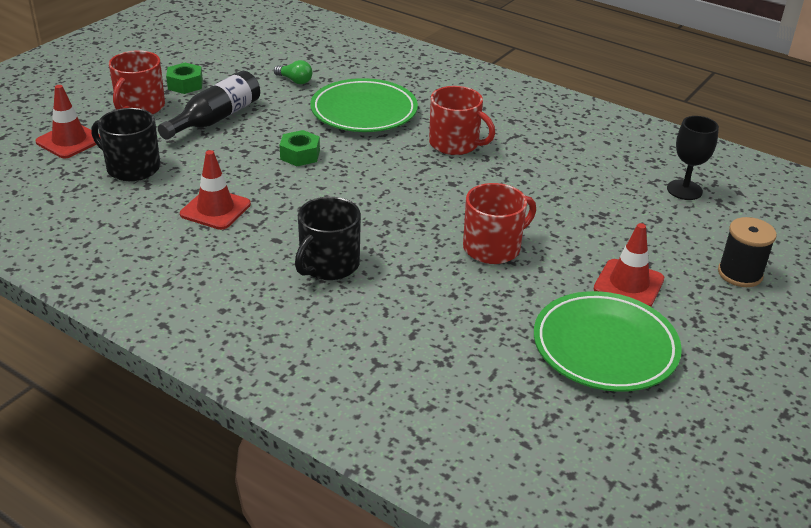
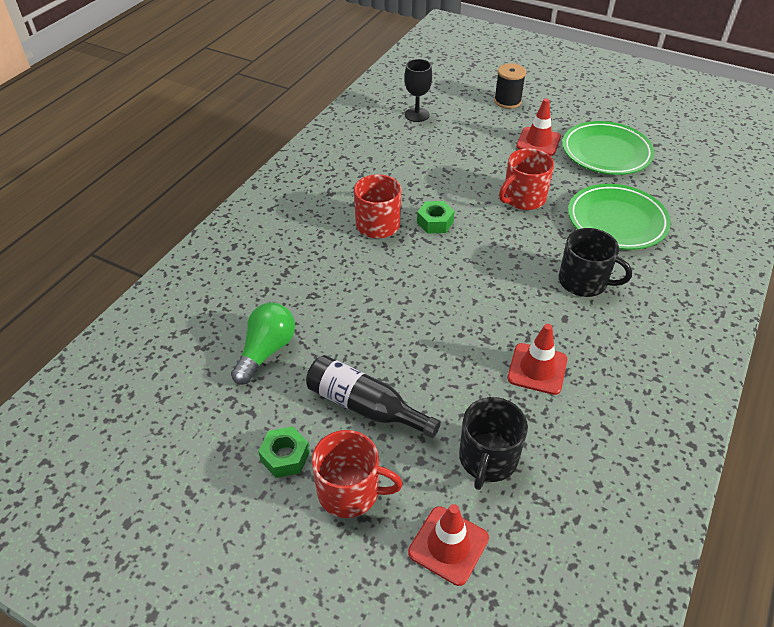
camera: 95 degrees left, 10 degrees up
(295, 80) = (266, 351): green light bulb -> green light bulb, size x1.73
(300, 155) = (424, 323): green nut -> green nut (435, 222)
(364, 111) = (329, 287): green plate -> green plate (616, 221)
(493, 247) = (523, 198): red mug -> red mug turned 90 degrees counterclockwise

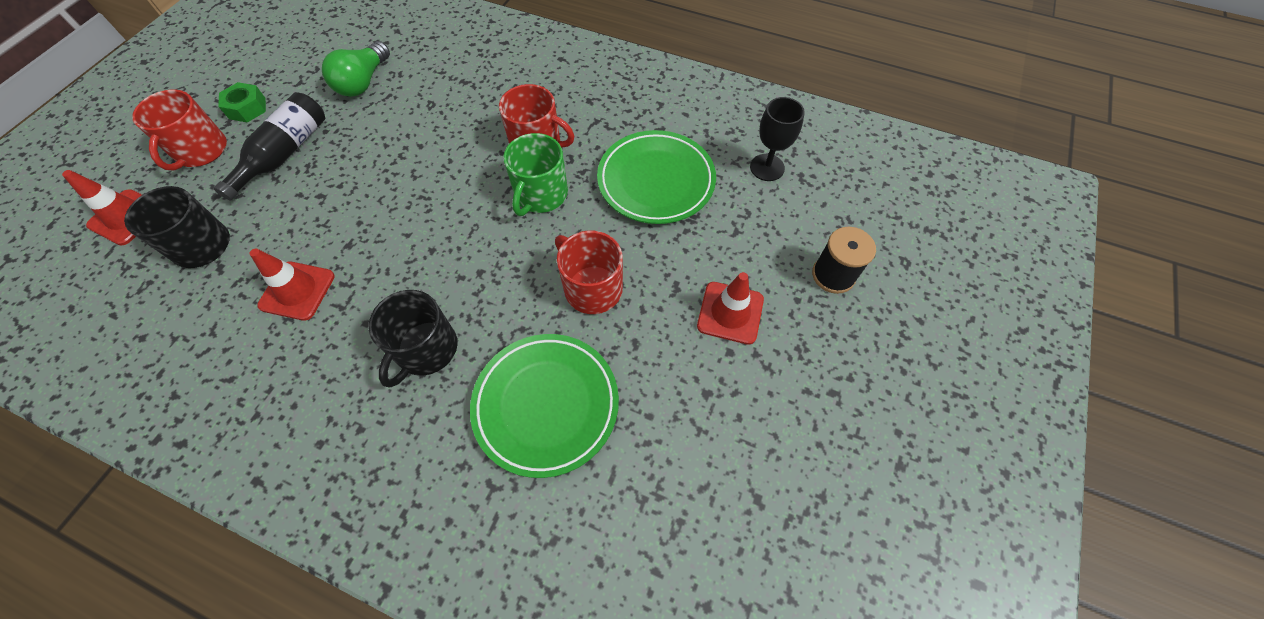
camera: 85 degrees right, 15 degrees up
(266, 351) = (363, 82): green light bulb -> green light bulb turned 90 degrees clockwise
(435, 222) = (540, 195): green nut -> green mug
(606, 152) = (718, 409): green plate -> green plate (656, 181)

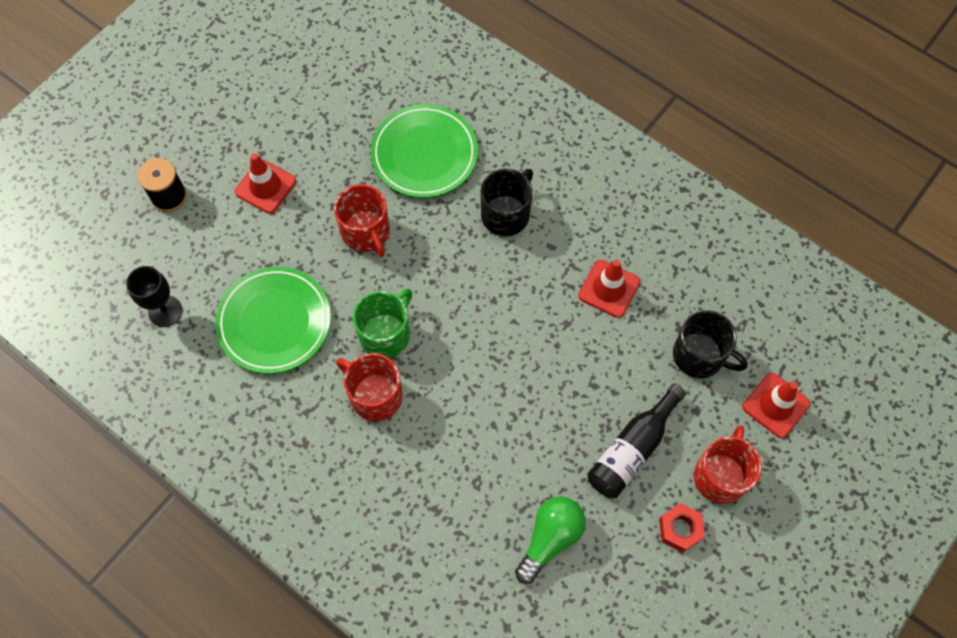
camera: 165 degrees left, 5 degrees up
(247, 108) = (680, 529): green nut -> red nut

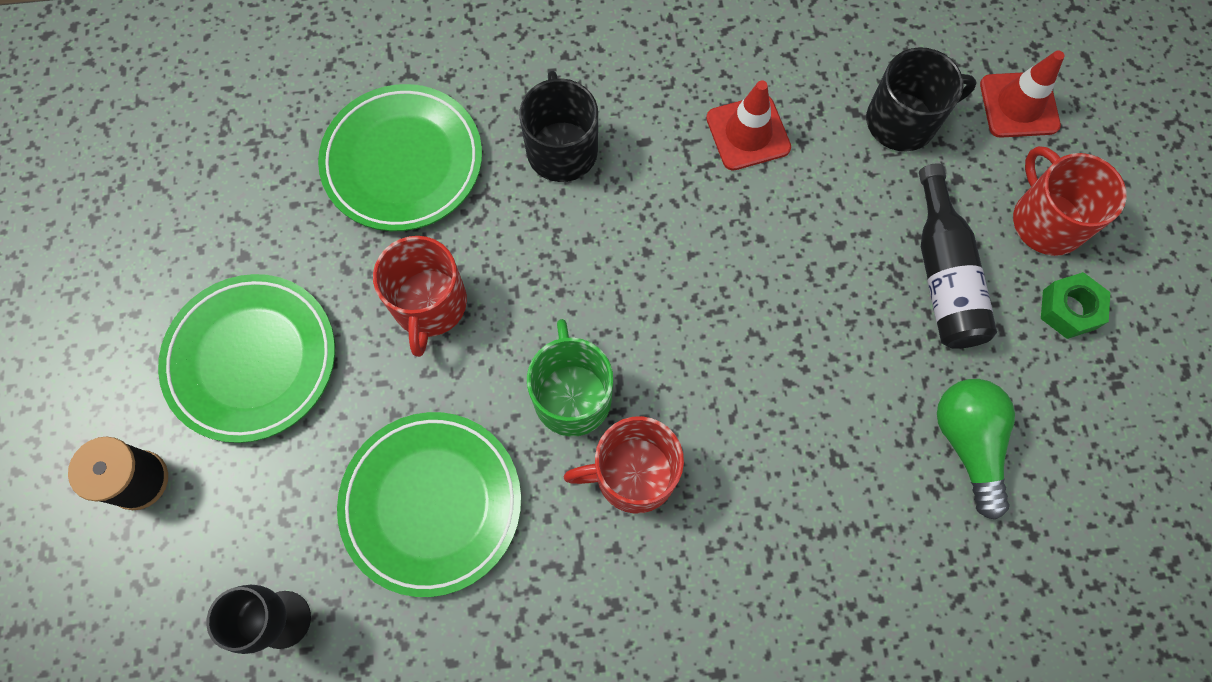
camera: 45 degrees left, 5 degrees up
(265, 186) = (252, 360): red traffic cone -> green plate
(366, 232) = (429, 305): red mug -> red mug turned 75 degrees clockwise
(680, 529) = (1069, 309): red nut -> green nut

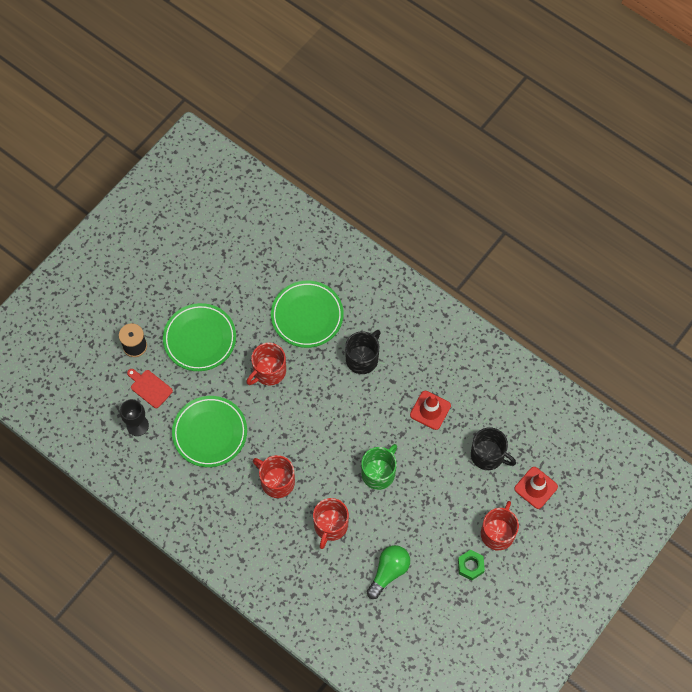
camera: 45 degrees right, 5 degrees down
(240, 528) = (150, 387): none -> red cutting board
(572, 395) = (283, 440): green mug -> green mug (379, 472)
(798, 461) = (330, 526): none -> red mug
(943, 274) = (442, 516): black bottle -> none

